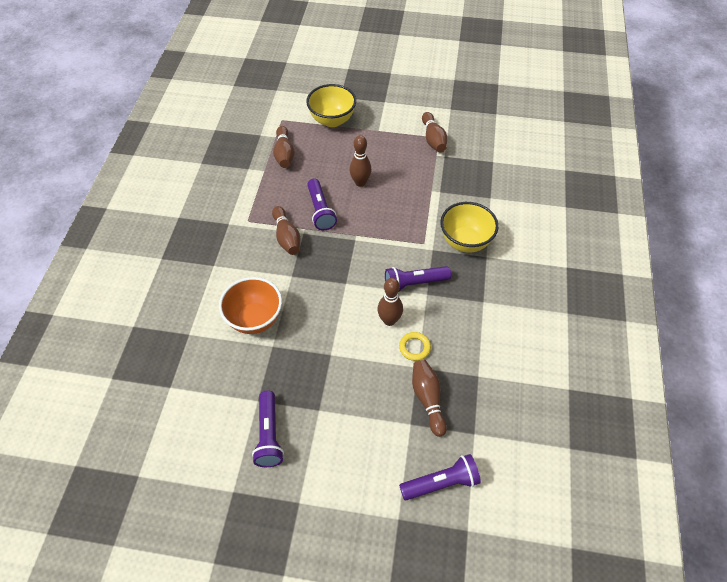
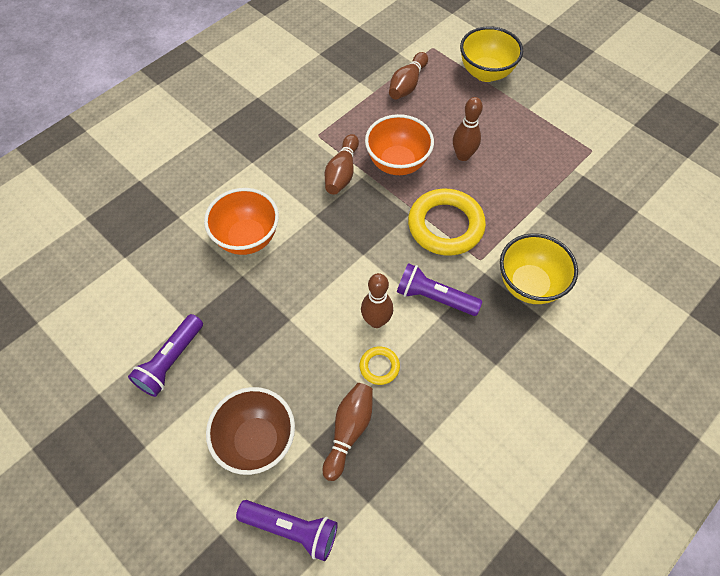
camera: 35 degrees right, 5 degrees up
(320, 210) = (397, 163): purple flashlight -> orange bowl
(374, 445) = (257, 441): none -> brown bowl
(385, 234) = (445, 225): none -> yellow ring
(433, 139) = (584, 149): brown bowling pin -> none

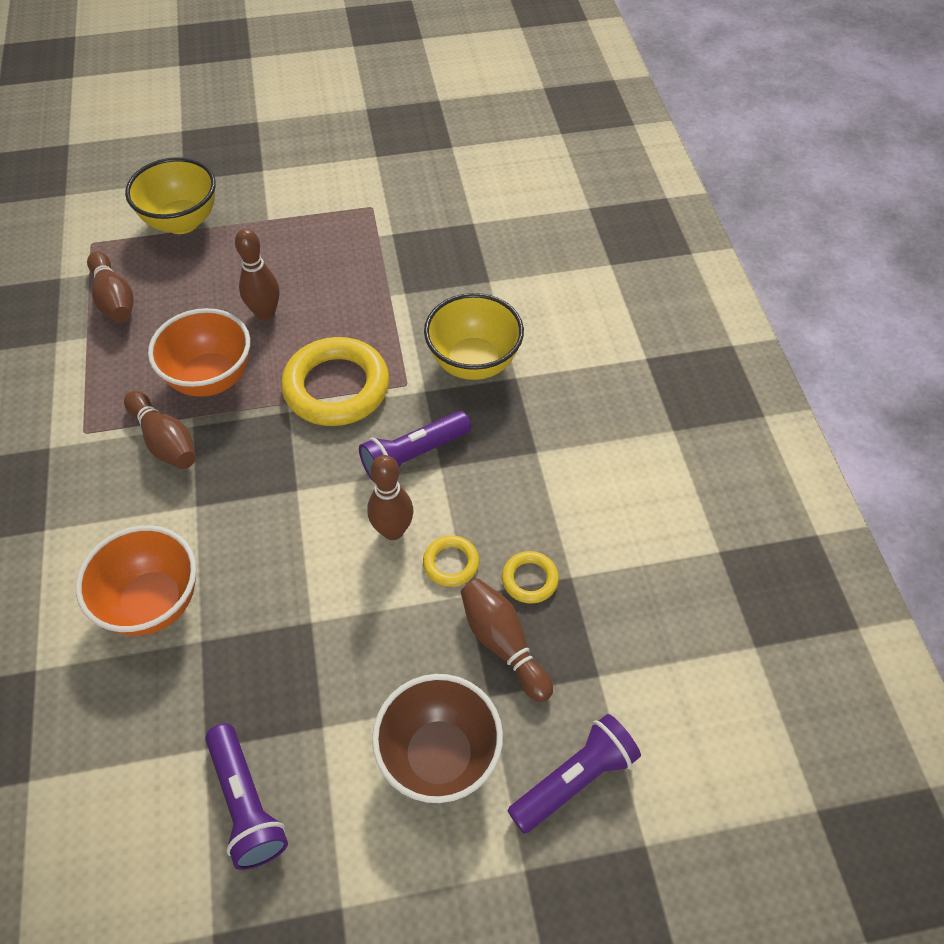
camera: 55 degrees left, 5 degrees down
(402, 419) = (529, 579): none -> yellow ring

